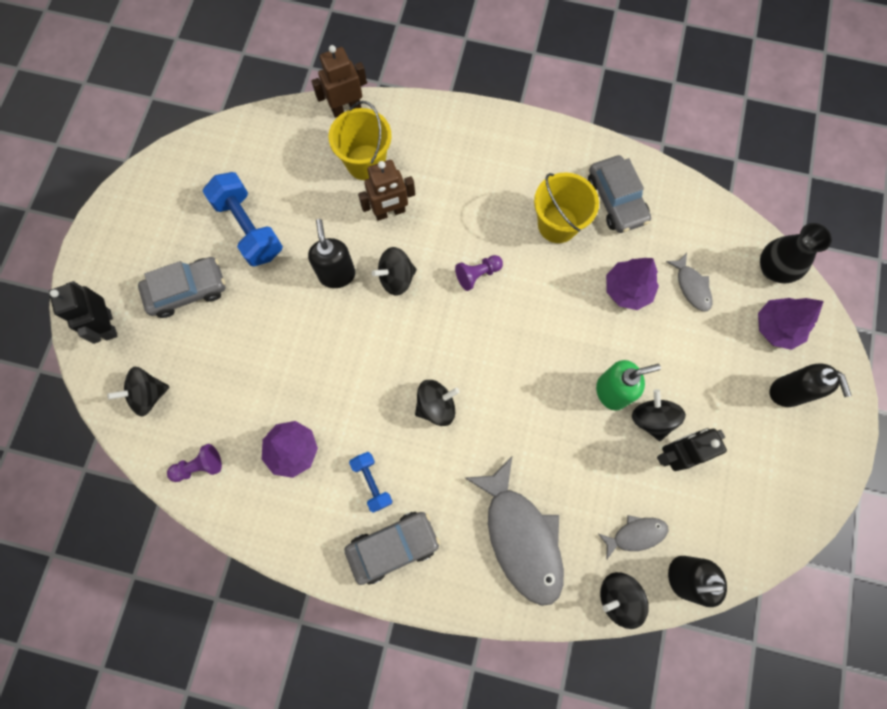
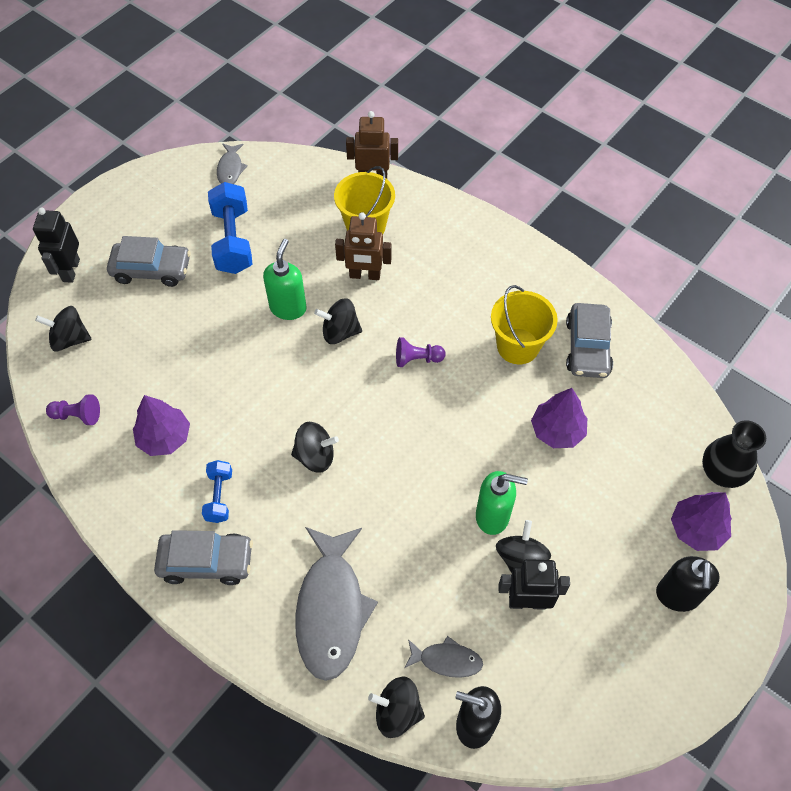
camera: 25 degrees right, 15 degrees down
(337, 274) = (288, 308): black soap dispenser -> green soap dispenser
(691, 287) = (625, 454): grey fish -> grey fish (230, 169)

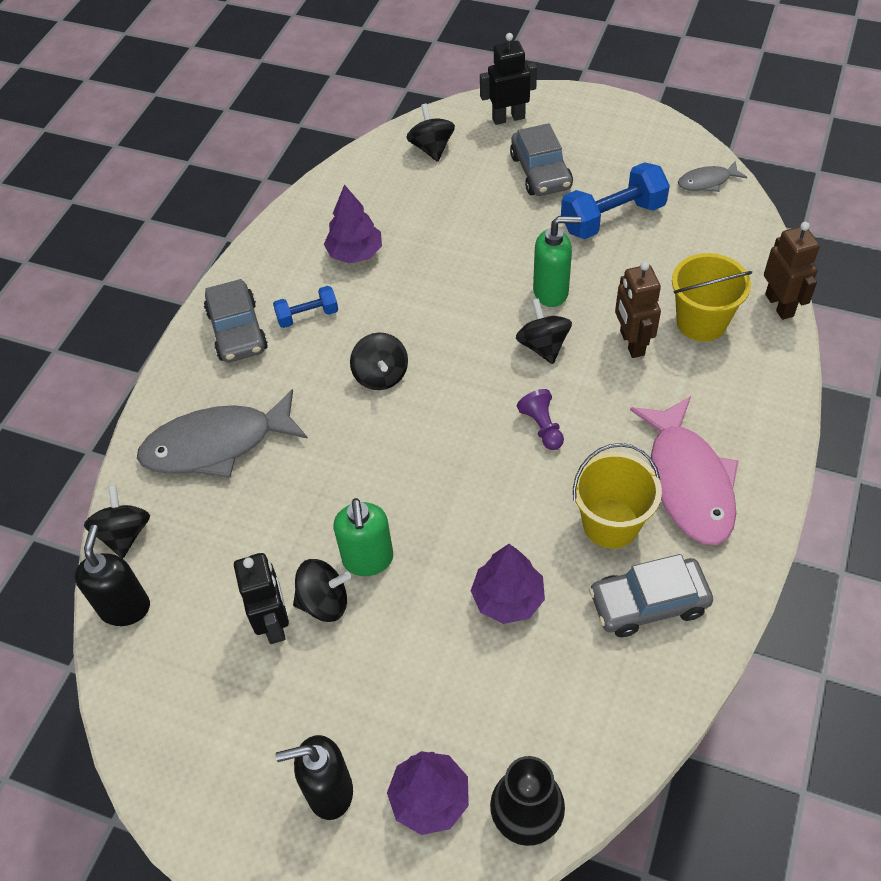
camera: 75 degrees right, 5 degrees down
(77, 415) = (353, 185): purple pawn -> none
(447, 660) = (188, 562): grey fish -> none
(500, 288) = (688, 482): none -> pink fish

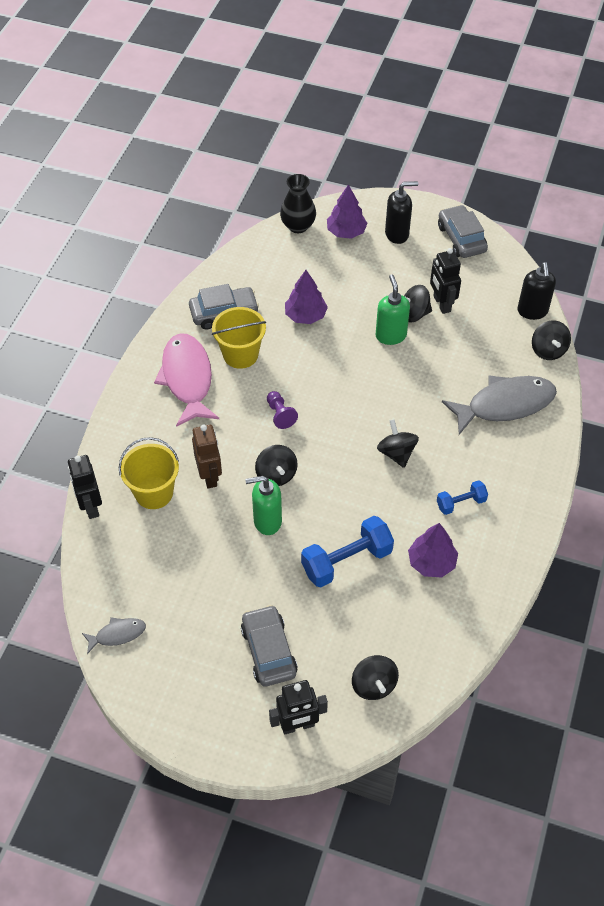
camera: 175 degrees right, 0 degrees up
(237, 331) = (513, 491): grey car -> grey car (461, 238)
(612, 218) = (208, 595): blue dumbbell -> blue dumbbell (346, 561)
(779, 305) = (90, 506): brown robot -> black robot

